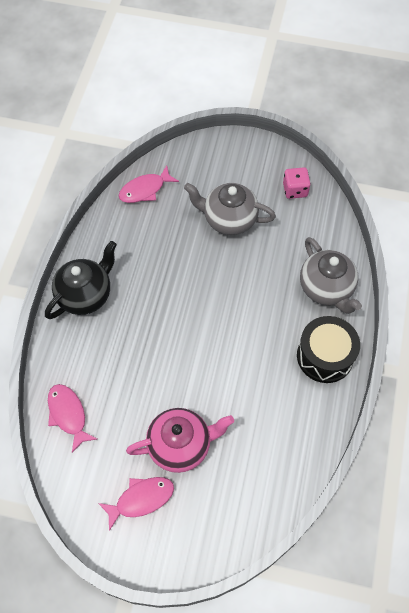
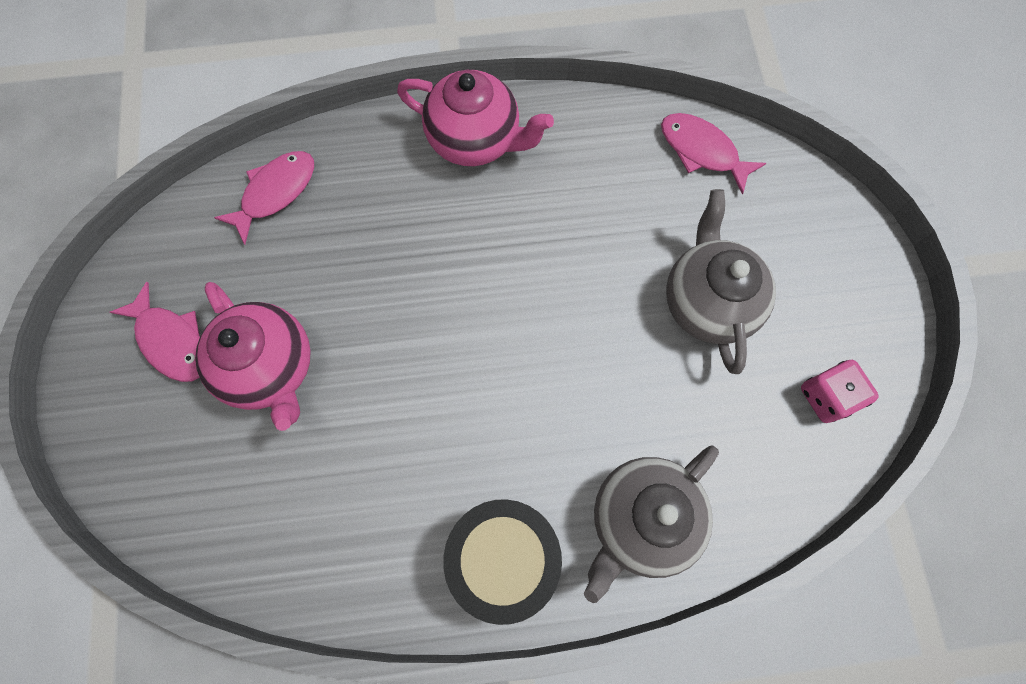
camera: 70 degrees right, 10 degrees up
(85, 295) = (475, 140): black teapot -> pink teapot

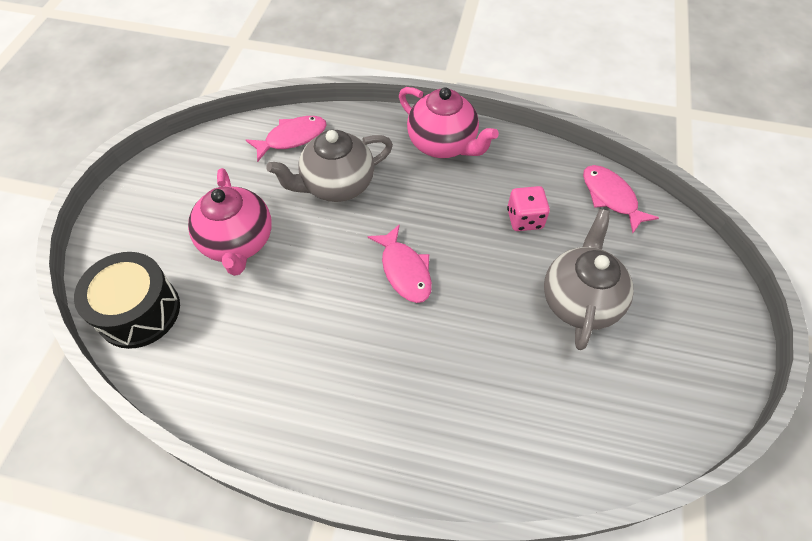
camera: 20 degrees right, 15 degrees down
(171, 341) = (181, 205): pink fish -> pink fish (404, 270)
(503, 557) = (347, 430): black drum -> black drum (139, 311)
(641, 519) = (468, 441): grey teapot -> grey teapot (337, 185)
(826, 396) = (658, 402): pink dice -> pink dice (524, 219)

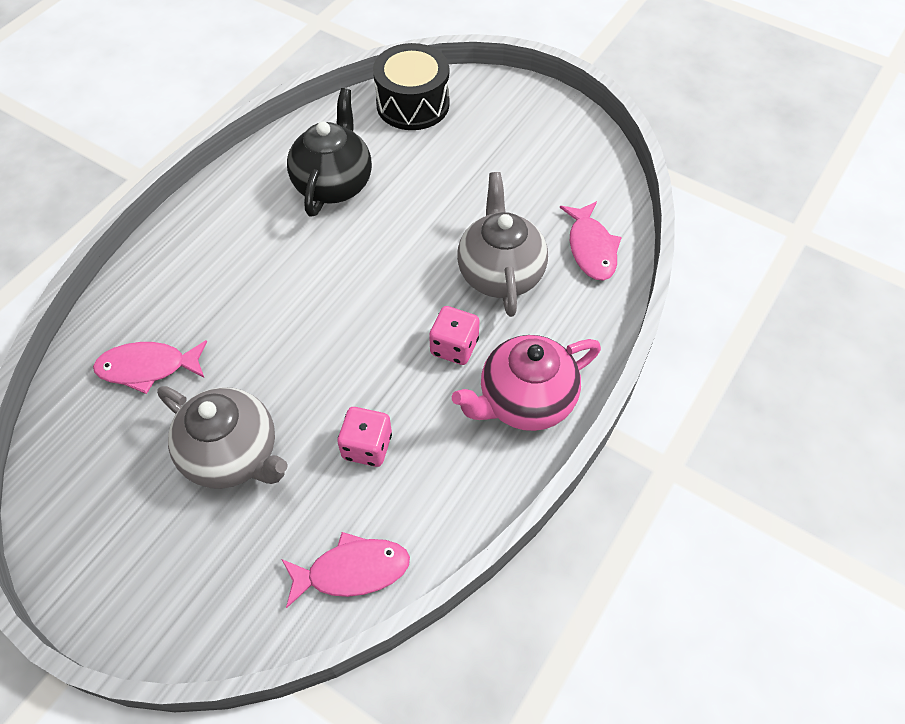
camera: 110 degrees right, 0 degrees up
(238, 242) = (457, 178): pink teapot -> none
(272, 342) = (334, 184): none -> black teapot
(404, 270) = (356, 302): pink fish -> pink fish (148, 367)
(417, 194) = (454, 346): none -> pink dice

